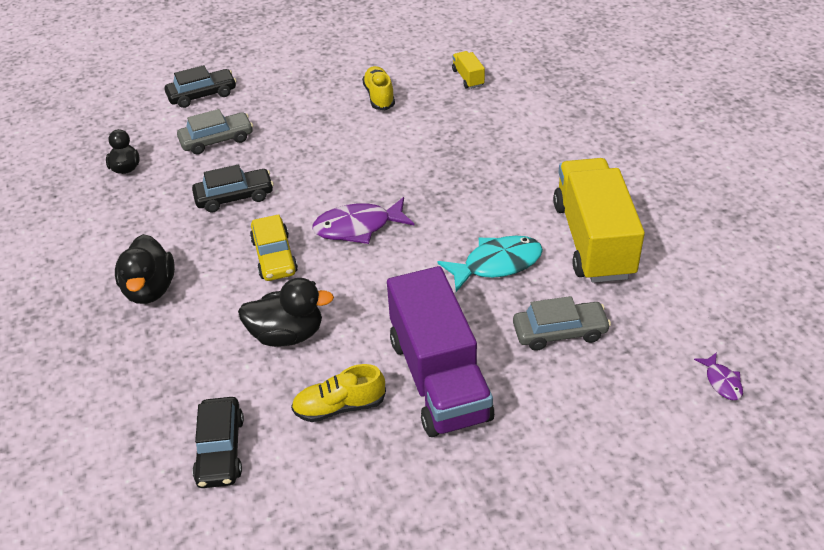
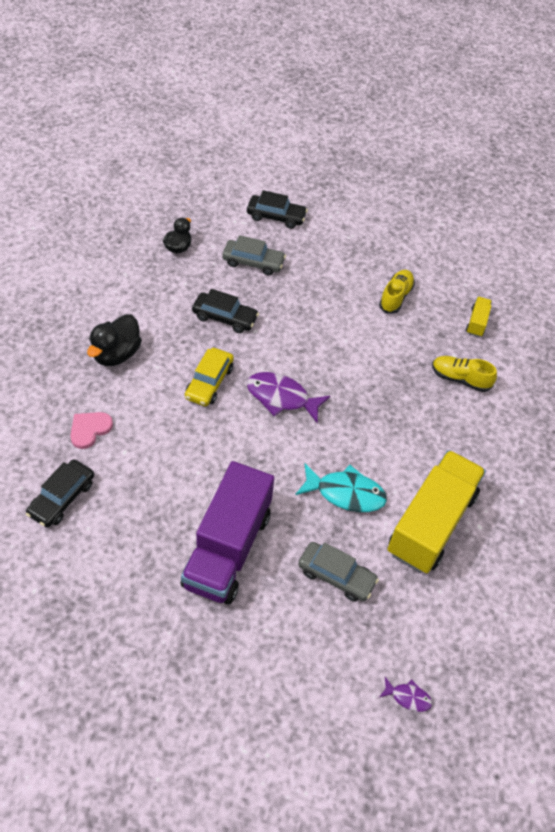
camera: 30 degrees right, 10 degrees up
(188, 370) = (89, 429): none -> pink heart
(287, 334) = (166, 447): black duck -> none
(339, 407) = (151, 522): yellow shoe -> yellow shoe (460, 379)
(722, 382) = (408, 697): purple fish -> purple fish turned 90 degrees counterclockwise

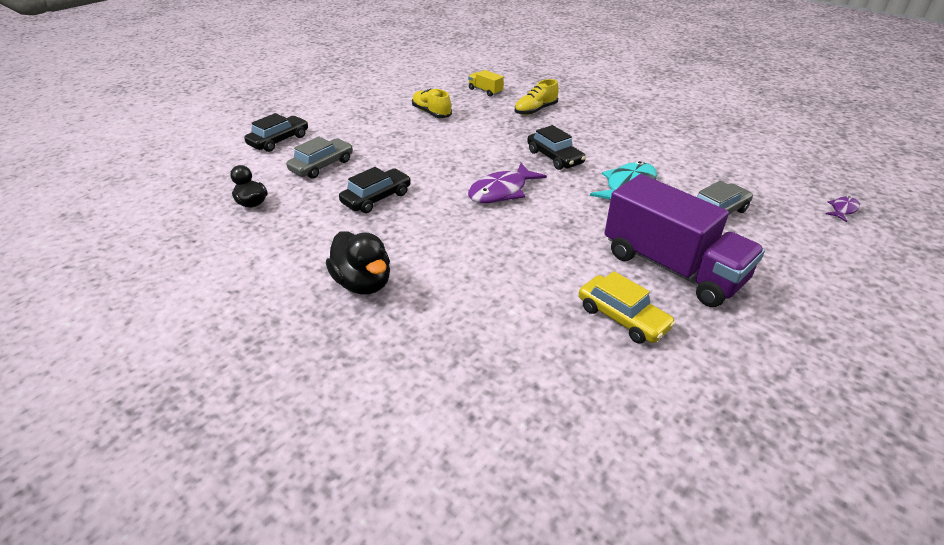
camera: 60 degrees left, 15 degrees down
(62, 498) = (558, 384): black car -> black car (554, 157)
(89, 429) = (462, 333): pink heart -> none
(209, 382) = (453, 228): yellow car -> yellow car (622, 317)
(431, 523) = (672, 157): yellow truck -> none

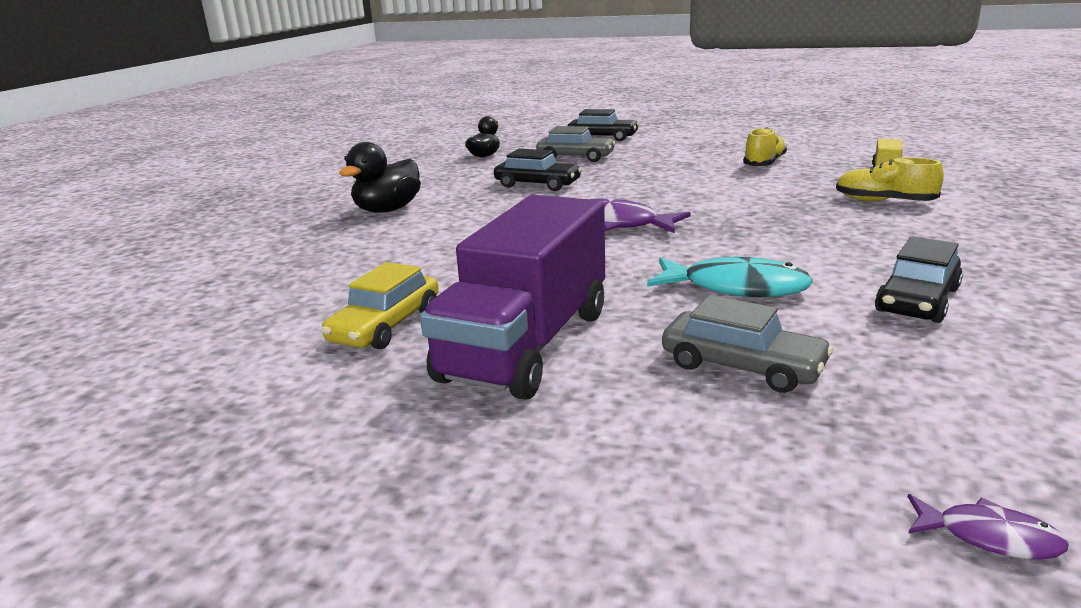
camera: 70 degrees right, 15 degrees down
(554, 157) = (753, 234): black car -> black car (917, 300)

